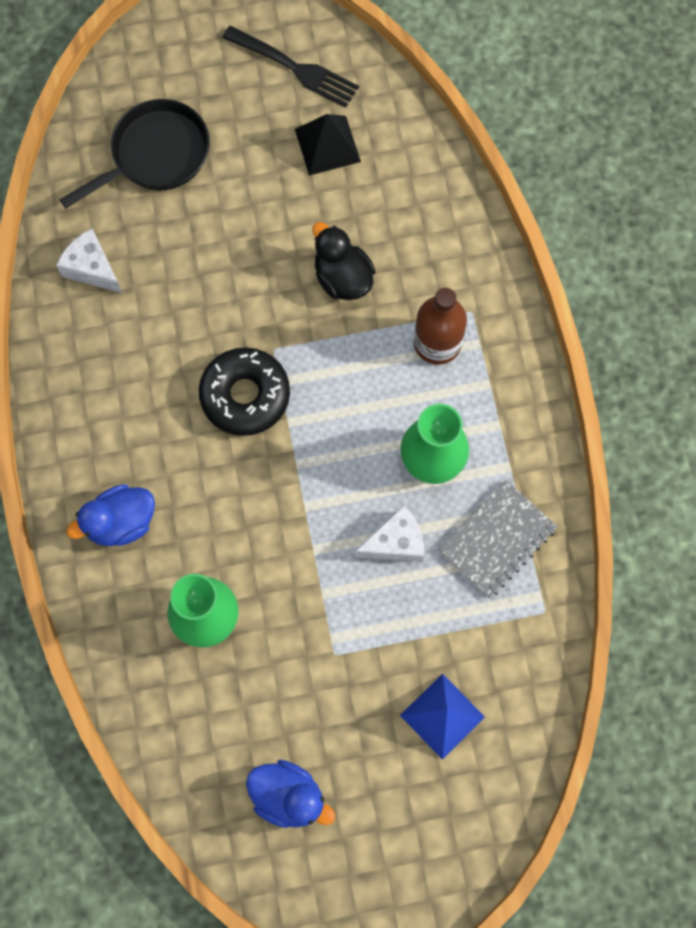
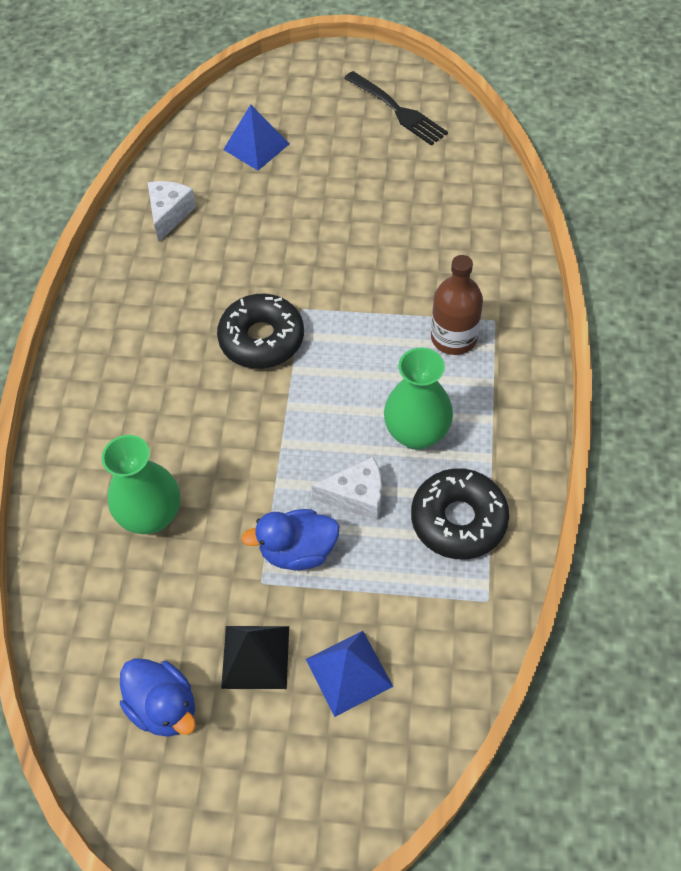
camera: 20 degrees right, 15 degrees down
(92, 268) = (169, 214): white cheese -> white cheese turned 45 degrees clockwise
(121, 522) = (108, 414): blue duck -> blue duck (298, 551)
(155, 155) = (256, 146): black pan -> blue pyramid
(327, 145) = (405, 168): black pyramid -> black pyramid (255, 657)
(342, 278) = (384, 268): black duck -> none
(497, 540) = (458, 520): grey notebook -> black donut

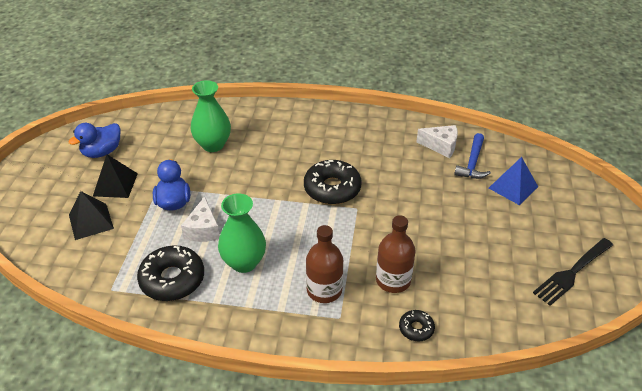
camera: 90 degrees right, 15 degrees down
(207, 182) = (472, 163): none -> blue hammer
(349, 673) = (91, 221): blue pyramid -> black pyramid
(428, 268) = (393, 280): none -> brown bottle
(498, 247) = (416, 328): none -> black donut

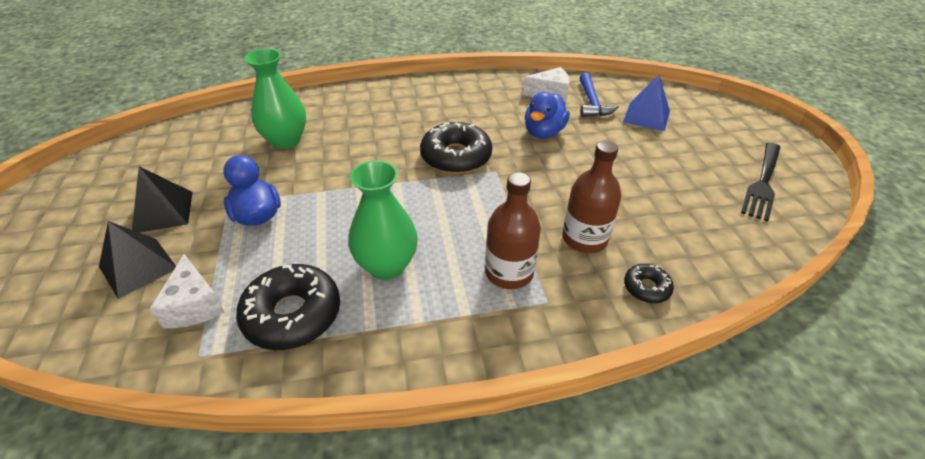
camera: 20 degrees left, 0 degrees up
(102, 152) = (131, 177): blue duck -> blue duck (543, 132)
(203, 230) = (312, 239): white cheese -> white cheese (194, 305)

